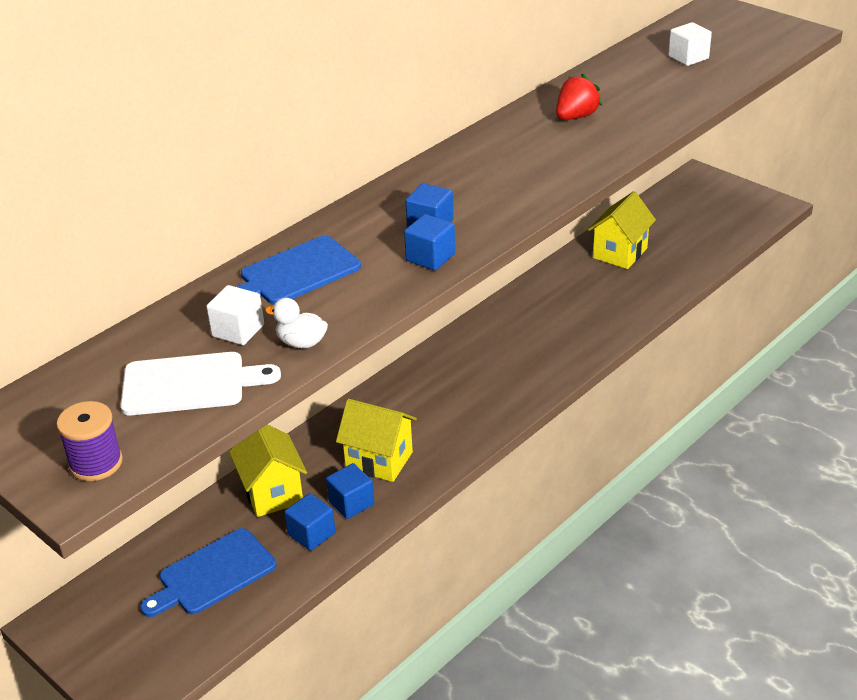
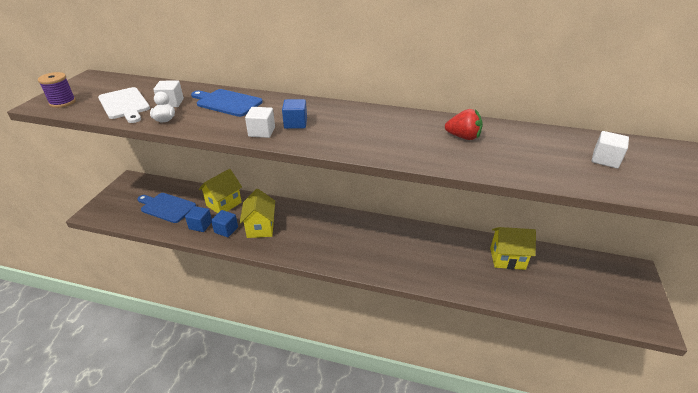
camera: 60 degrees right, 0 degrees up
(430, 257) = (261, 132): blue cube -> white cube

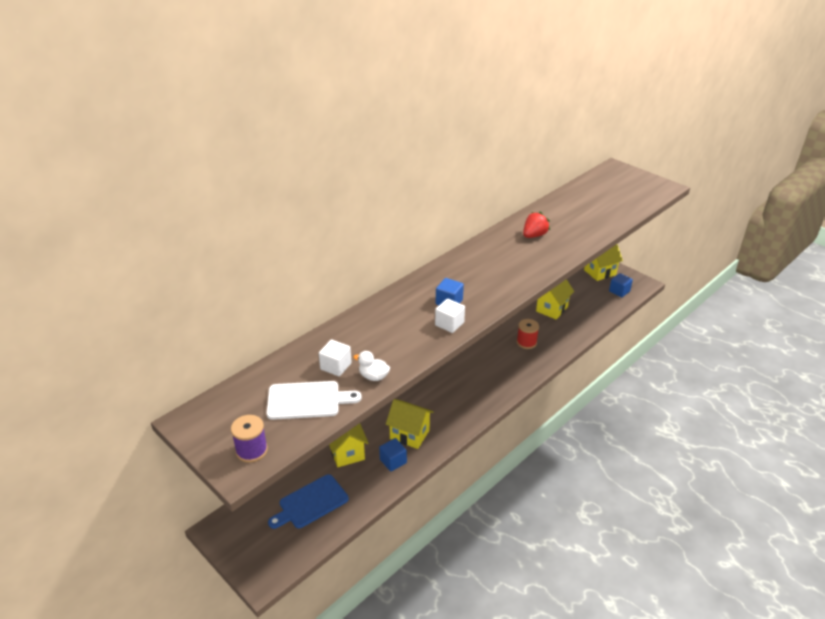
camera: 60 degrees left, 0 degrees up
(200, 225) = (369, 480): blue cube -> blue cube (619, 291)
(227, 102) = (369, 330): blue cutting board -> none
(436, 257) = (526, 342): none -> red spool
(605, 160) = (600, 200): white cube -> none
(619, 277) = (600, 272): none -> yellow house

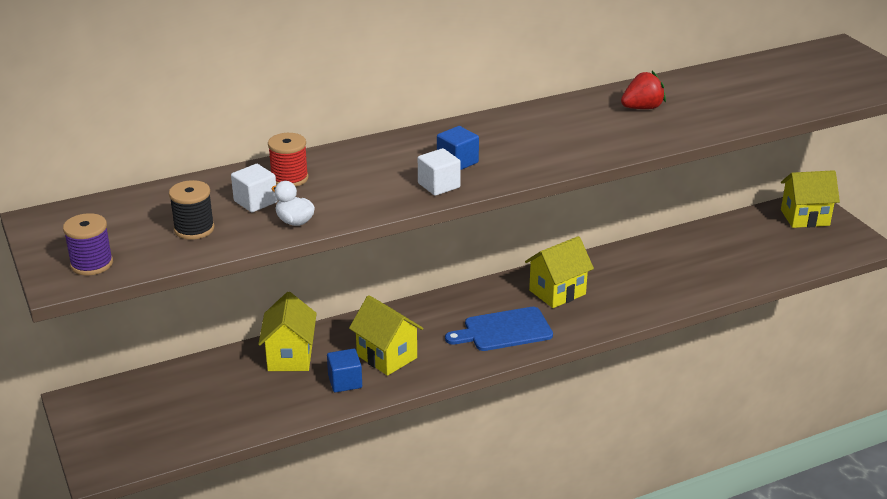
camera: 20 degrees right, 5 degrees down
(307, 400) = (194, 229): white cutting board -> black spool
(311, 503) = (209, 402): blue cutting board -> blue cutting board (504, 330)
(526, 342) = (627, 284): red spool -> red spool (289, 178)
(552, 309) = (695, 250): yellow house -> yellow house (557, 292)
(619, 291) = (820, 248): blue cube -> none

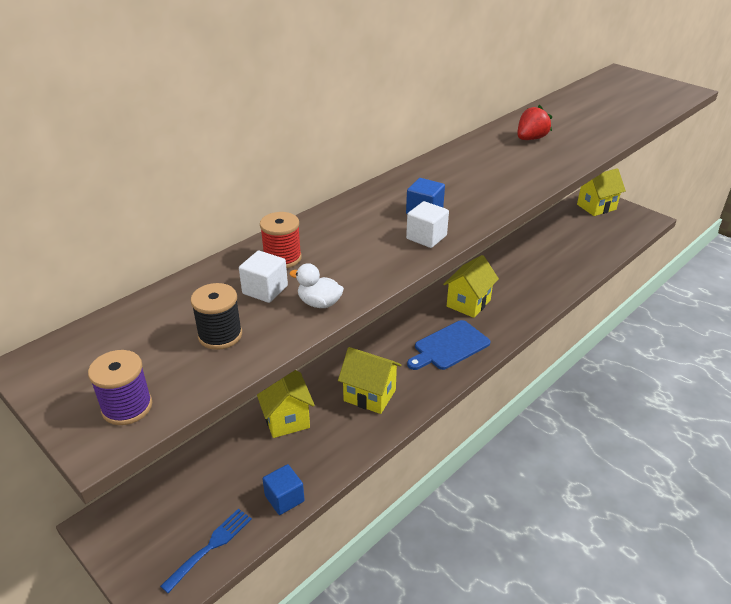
camera: 20 degrees left, 5 degrees up
(163, 443) = (210, 547): none -> blue fork
(345, 382) = (348, 430): blue cube -> blue cube (284, 498)

